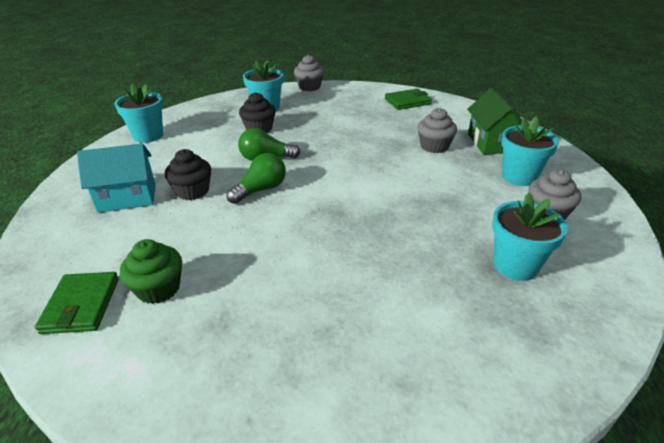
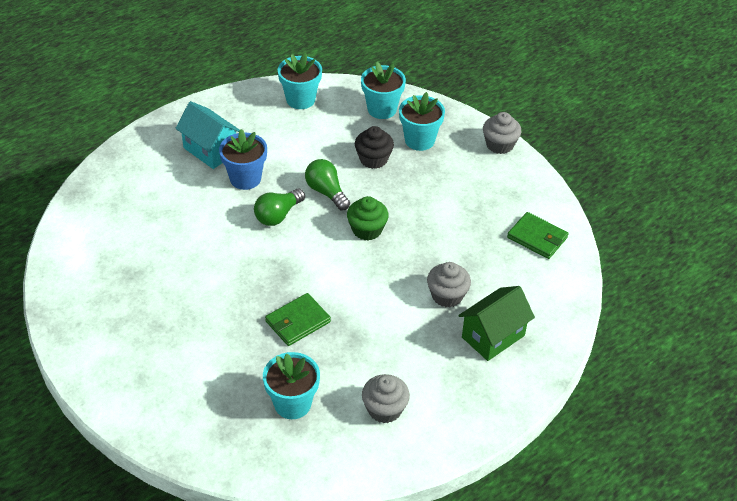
camera: 55 degrees right, 10 degrees up
(81, 305) = (103, 205): green wallet -> green wallet (297, 322)
(158, 288) = (138, 229): green cupcake -> green cupcake (367, 230)
(192, 191) = (245, 178): black cupcake -> blue flower pot
(261, 190) = (278, 215): green light bulb -> green light bulb turned 120 degrees clockwise
(519, 177) = (437, 375): turquoise flower pot -> turquoise flower pot (382, 109)

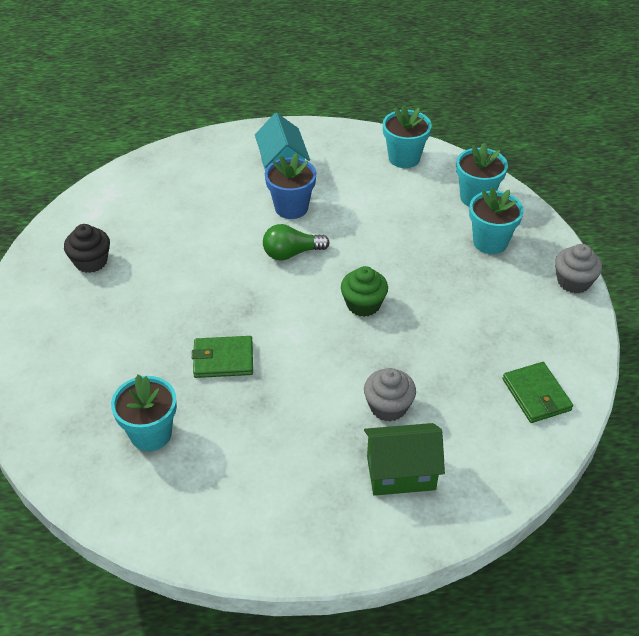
camera: 35 degrees right, 0 degrees up
(326, 192) = (355, 252): green light bulb -> none
(373, 159) = (427, 241): black cupcake -> black cupcake (91, 261)
(384, 409) = (229, 487): grey cupcake -> none

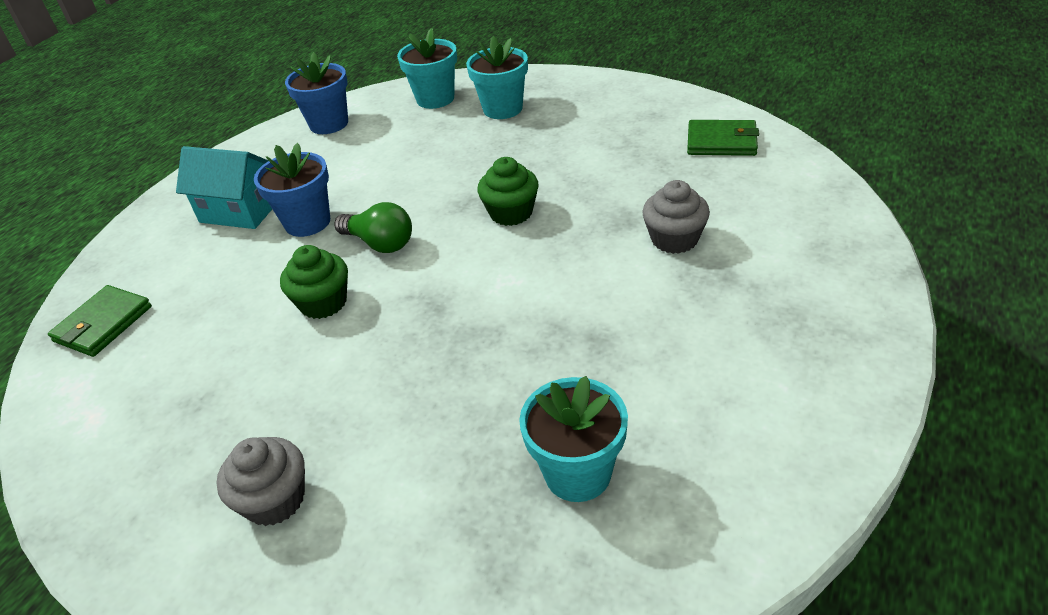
camera: 55 degrees left, 5 degrees down
(91, 261) = (184, 449): black cupcake -> none
(223, 256) = (323, 303): none -> green cupcake
(223, 359) = (499, 355): green wallet -> green wallet (103, 324)
(291, 253) = (380, 243): green light bulb -> green light bulb turned 75 degrees counterclockwise
(401, 473) = (775, 258): green house -> none
(404, 158) = (329, 124): turquoise flower pot -> blue flower pot
(573, 282) = (597, 81): grey cupcake -> grey cupcake (275, 500)

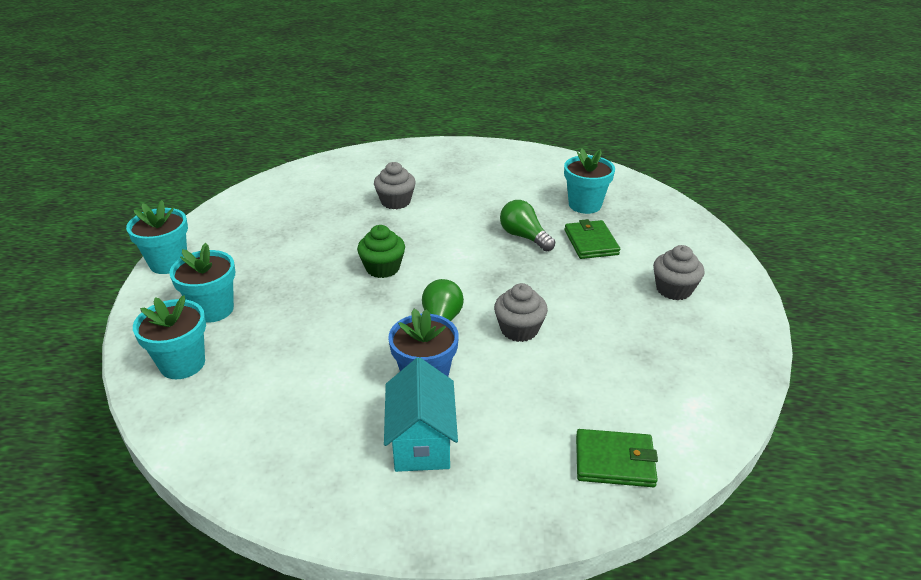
camera: 115 degrees left, 5 degrees down
(323, 303) = (519, 329): green cupcake -> grey cupcake
(329, 124) = (233, 439): blue flower pot -> none
(513, 357) = (524, 237): none -> green light bulb
(598, 82) = (168, 263): none -> turquoise flower pot
(721, 142) = (277, 197): green wallet -> green wallet (591, 242)

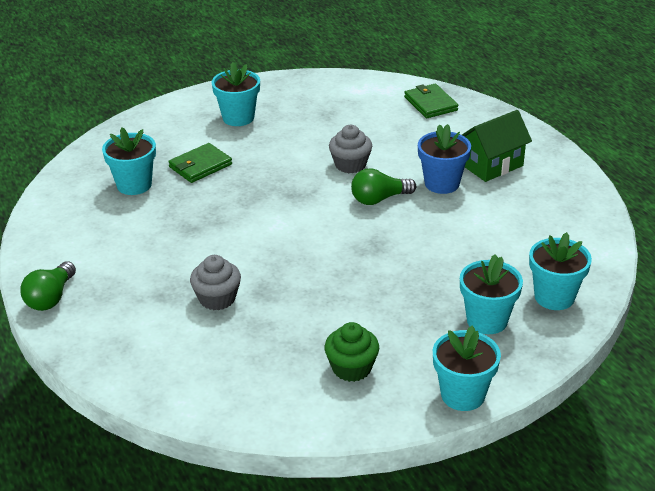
camera: 120 degrees left, 0 degrees up
(382, 268) = (338, 256): green cupcake -> green cupcake (351, 368)
(421, 442) = (492, 165): turquoise house -> green house
(524, 237) = (220, 200): green light bulb -> green light bulb (51, 298)
(674, 289) = (238, 118): grey cupcake -> turquoise flower pot

